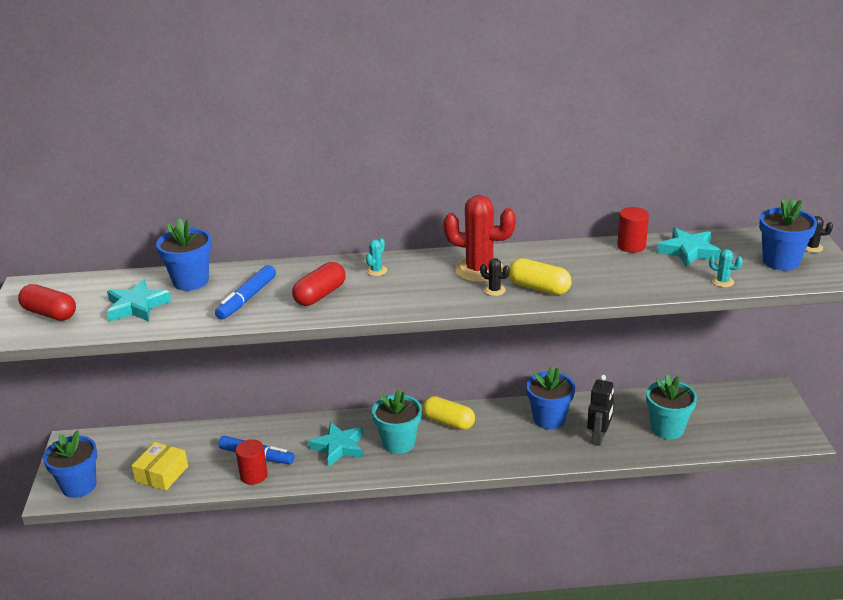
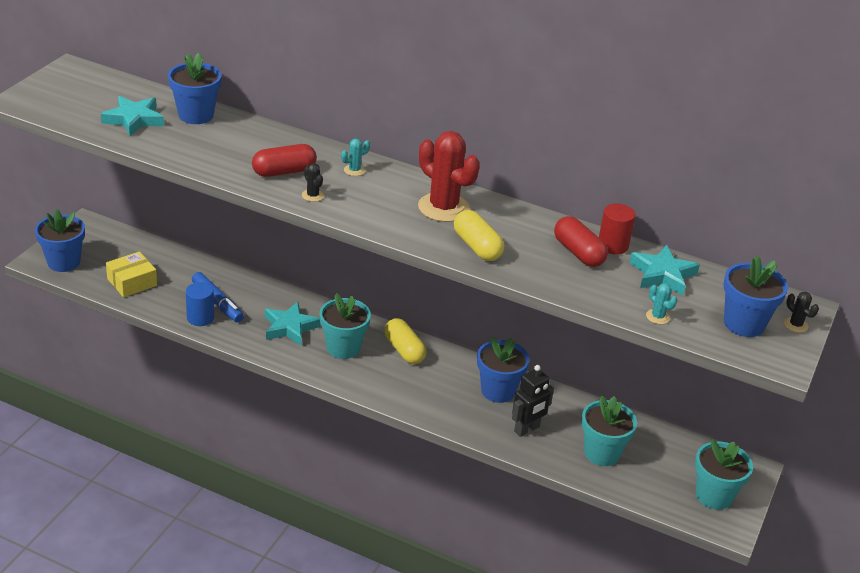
camera: 25 degrees right, 5 degrees up
(50, 314) = (65, 98): red capsule -> red capsule (578, 253)
(247, 299) = (223, 149): blue marker -> none
(254, 475) = (200, 318): red cylinder -> blue cylinder
(494, 290) = (435, 231): black cactus -> black cactus (312, 195)
(770, 421) = (714, 496): none -> turquoise flower pot

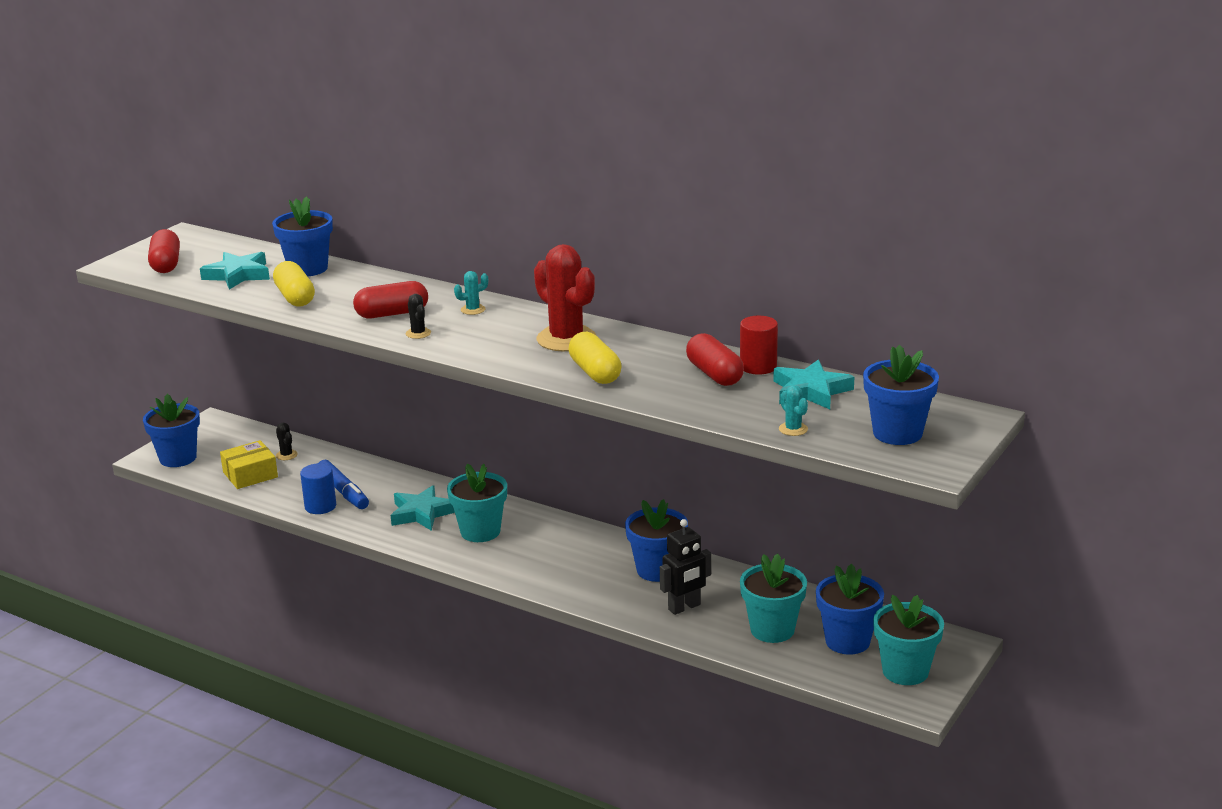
camera: 10 degrees right, 10 degrees down
(64, 103) = (166, 264): none -> red capsule
(404, 350) = (552, 532): yellow capsule -> yellow capsule (295, 297)
(663, 465) = (847, 641): none -> blue flower pot
(795, 325) = (962, 433): black cactus -> black cactus (286, 455)

